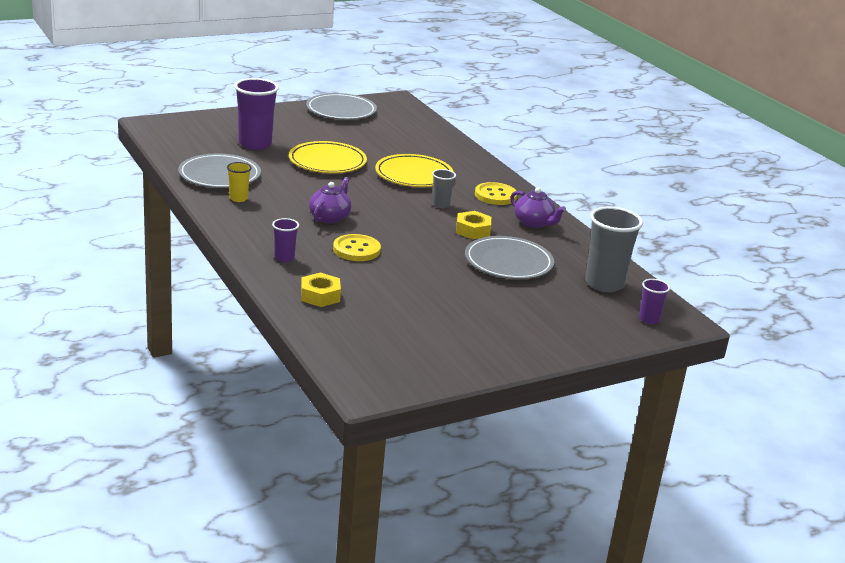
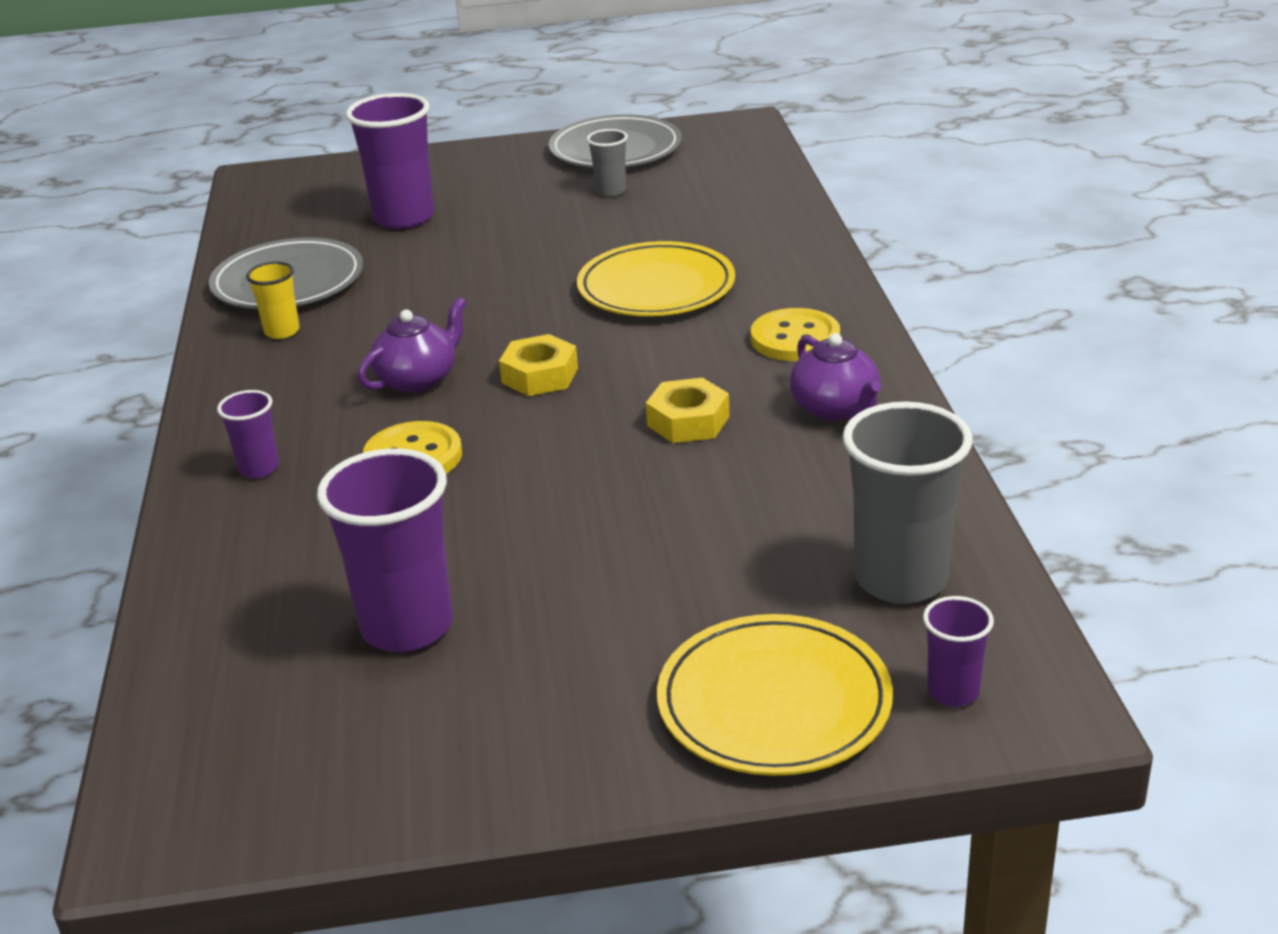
camera: 25 degrees right, 5 degrees up
(320, 296) = (255, 565): yellow nut -> yellow nut (540, 376)
(327, 162) = (508, 256): yellow plate -> yellow plate (774, 703)
(412, 313) = (407, 626): none -> purple cup
(441, 204) = (663, 357): grey cup -> grey cup (611, 191)
(508, 262) = (712, 507): grey plate -> none

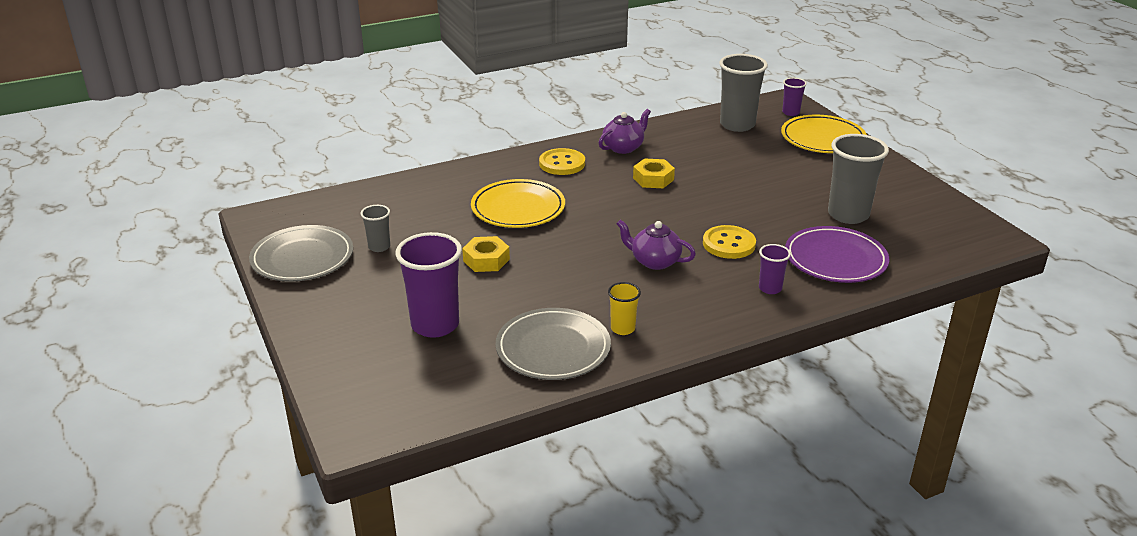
camera: 110 degrees left, 0 degrees up
(277, 560) = (835, 259): none -> purple plate
(407, 626) = (848, 215): purple cup -> grey cup
(540, 376) = (631, 225): yellow nut -> yellow nut (486, 260)

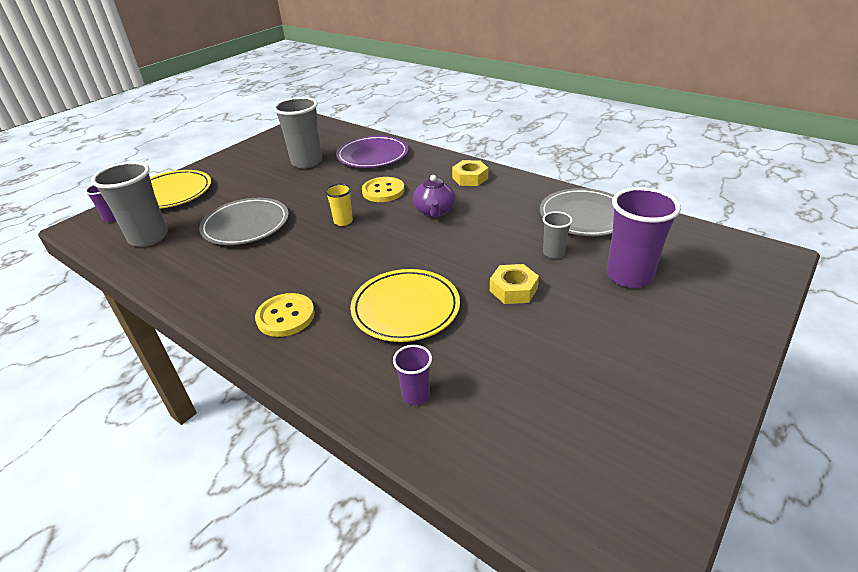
camera: 115 degrees left, 5 degrees up
(302, 258) = (655, 430): grey plate -> grey plate (246, 225)
(379, 247) = (566, 374): grey cup -> grey cup (553, 253)
(623, 147) = (226, 288): purple teapot -> none
(623, 328) = (530, 199): yellow cup -> yellow cup (343, 221)
(653, 179) = (293, 250): yellow nut -> yellow nut (470, 178)
(770, 288) = (428, 167): purple cup -> purple cup (416, 395)

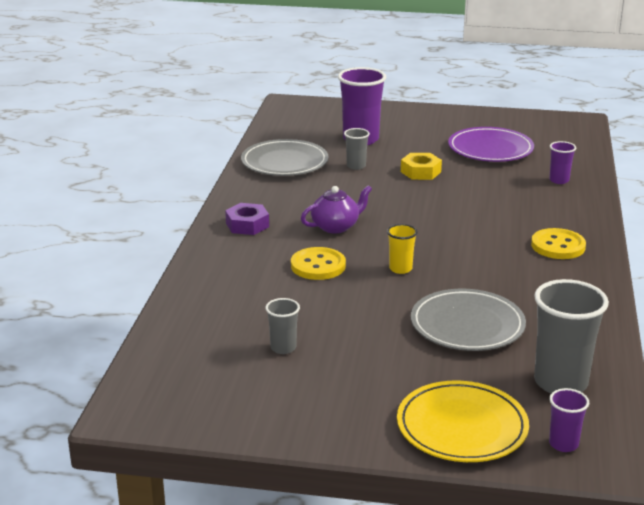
camera: 120 degrees left, 10 degrees down
(307, 162) = (283, 348): grey cup -> grey cup, size x0.51
(372, 155) = (228, 302): purple plate -> purple plate (490, 149)
(405, 308) = (489, 203): yellow plate -> none
(470, 178) = (247, 225): yellow nut -> purple nut

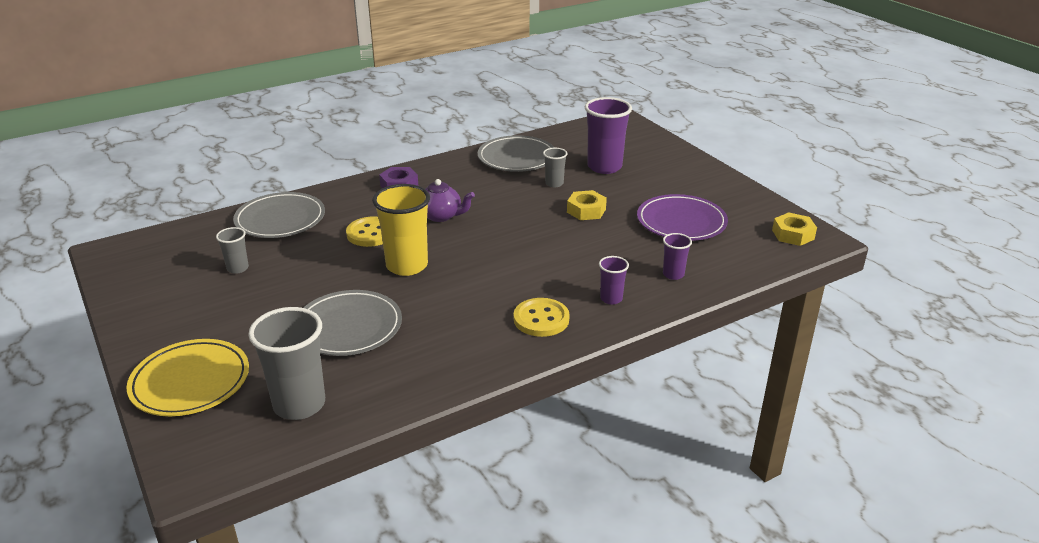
camera: 50 degrees right, 5 degrees up
(218, 299) = (280, 219): none -> grey plate
(400, 269) = (407, 266): yellow cup -> yellow cup, size x1.97
(561, 125) = (793, 234): none -> yellow nut
(563, 444) = (203, 439): purple cup -> purple cup (611, 299)

